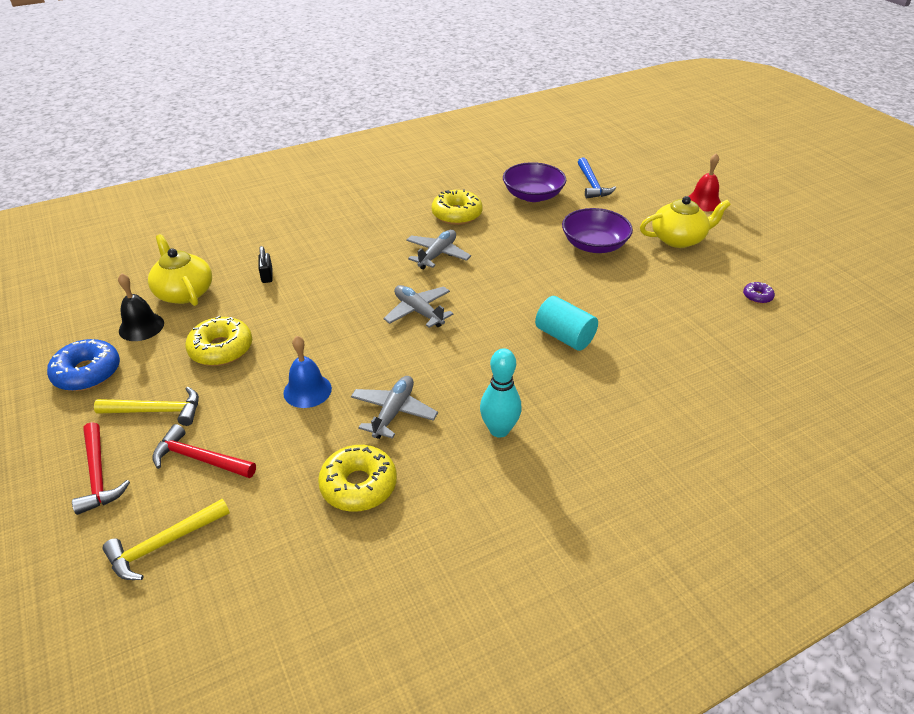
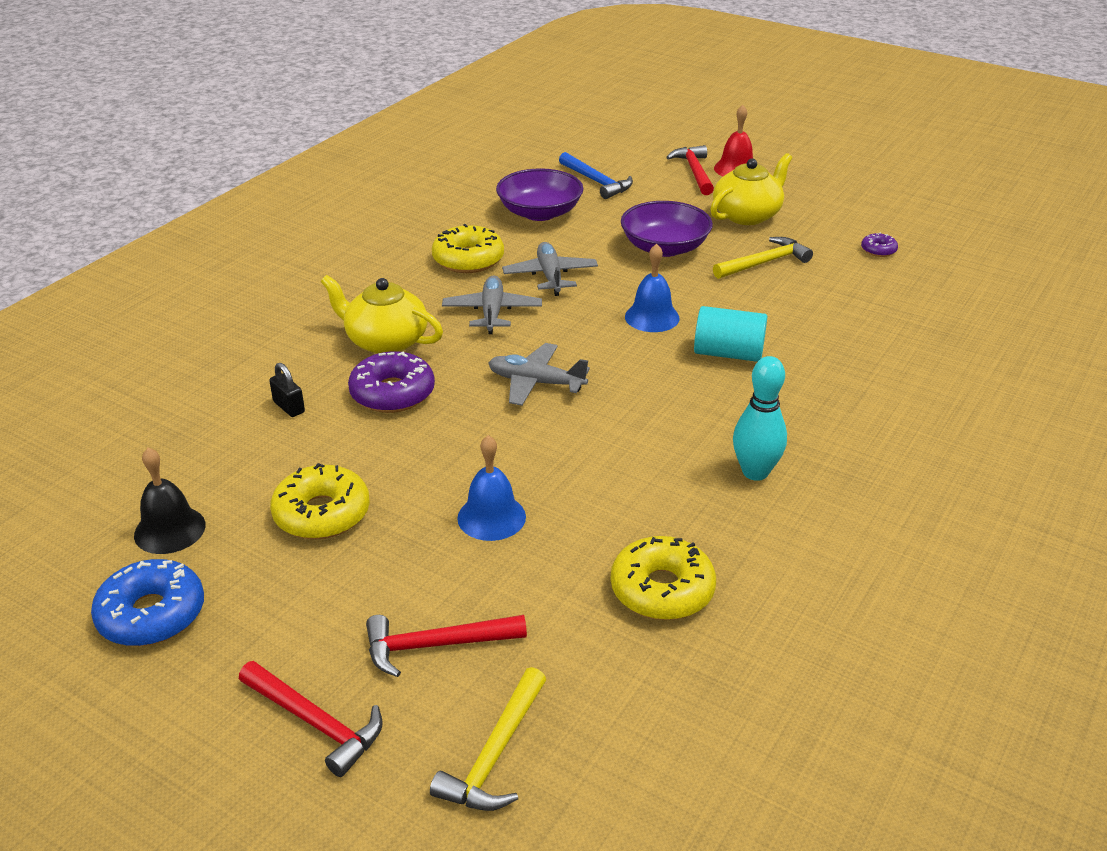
camera: 30 degrees left, 5 degrees down
(157, 411) = (313, 618): yellow hammer -> yellow hammer (764, 263)
(184, 292) = (187, 466): yellow teapot -> yellow teapot (385, 341)
(329, 288) = (392, 393): none -> purple donut
(393, 412) = (621, 500): grey plane -> grey plane (550, 276)
(537, 292) = (652, 317): none -> blue bell
(670, 196) = (694, 172): none -> red hammer

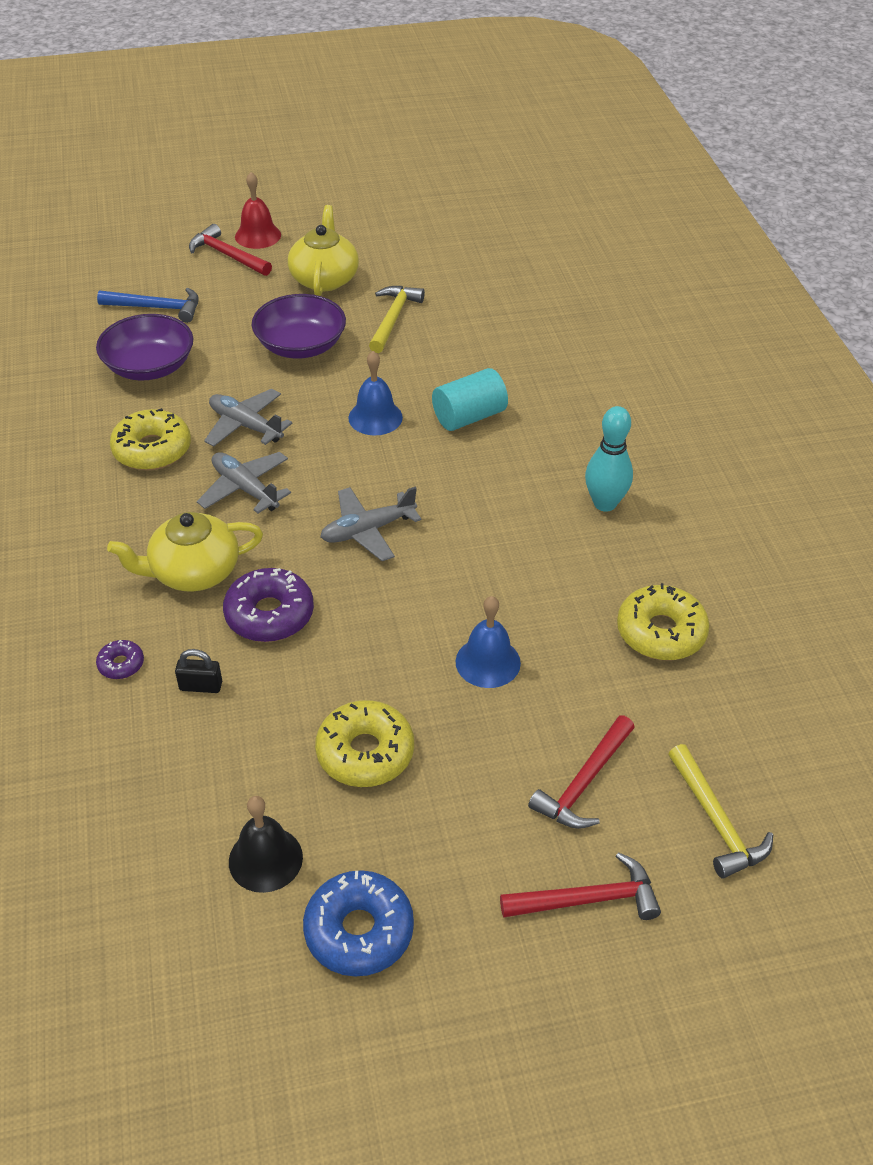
camera: 45 degrees left, 10 degrees up
(878, 250) = (457, 262): purple donut -> purple donut (121, 664)

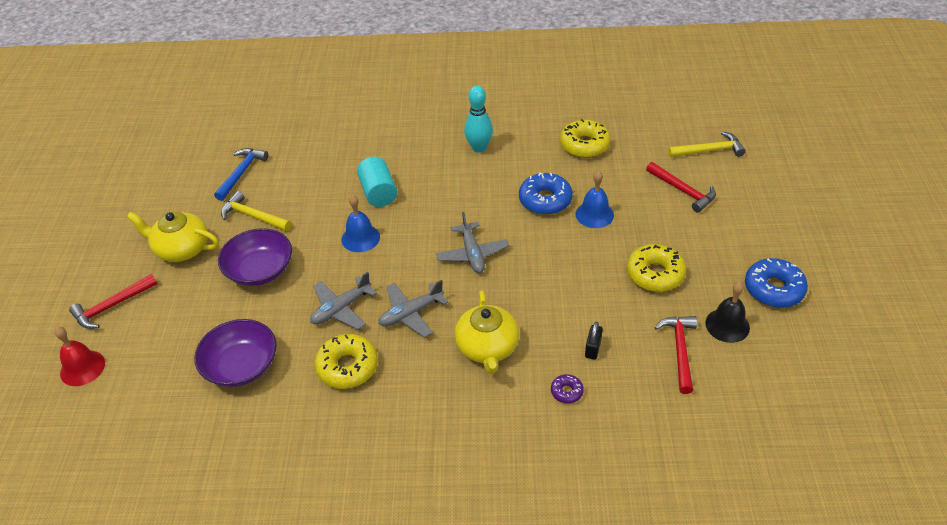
camera: 75 degrees left, 0 degrees up
(157, 308) = (161, 358): blue hammer -> blue hammer (241, 173)
(258, 235) = (95, 284): red bell -> red bell (82, 368)
(269, 614) = (536, 309): purple donut -> none
(504, 597) = (545, 200): none -> blue donut
(588, 900) = (754, 201): red hammer -> red hammer (680, 350)

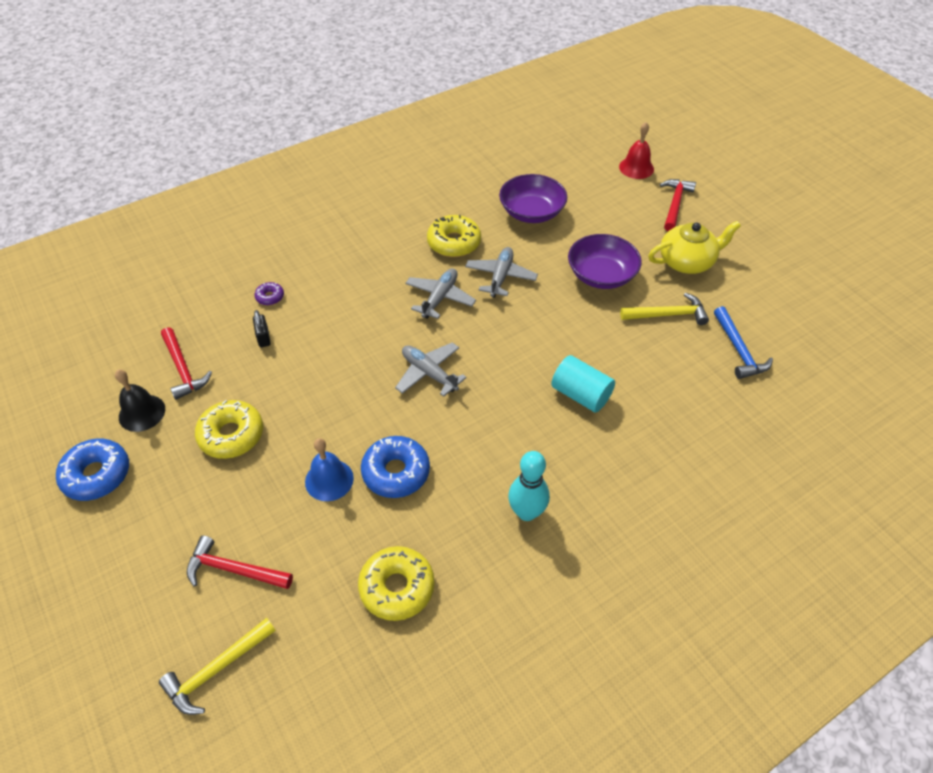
camera: 145 degrees right, 5 degrees up
(360, 238) = (548, 340): blue bell -> none
(487, 347) = (355, 300): yellow teapot -> none

